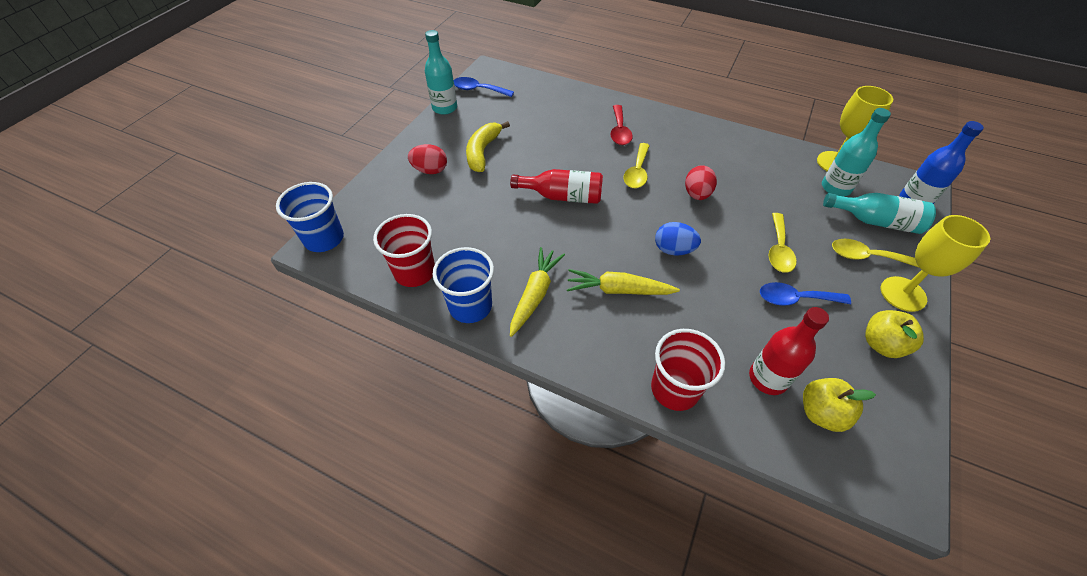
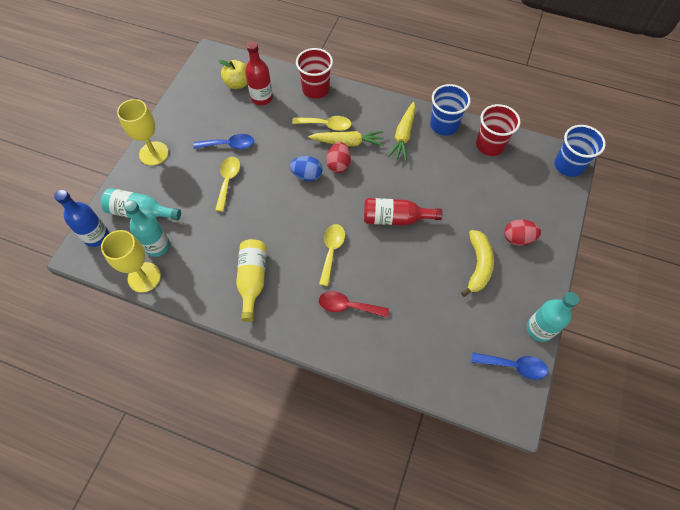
camera: 175 degrees right, 10 degrees up
(619, 131) = (348, 306): red spoon -> red spoon turned 75 degrees counterclockwise
(697, 194) = (281, 229): red egg -> red egg (338, 165)
(718, 154) = (252, 280): none -> yellow bottle
(865, 256) = (165, 180): yellow spoon -> yellow spoon (326, 125)
(881, 344) = (186, 120): yellow apple -> none

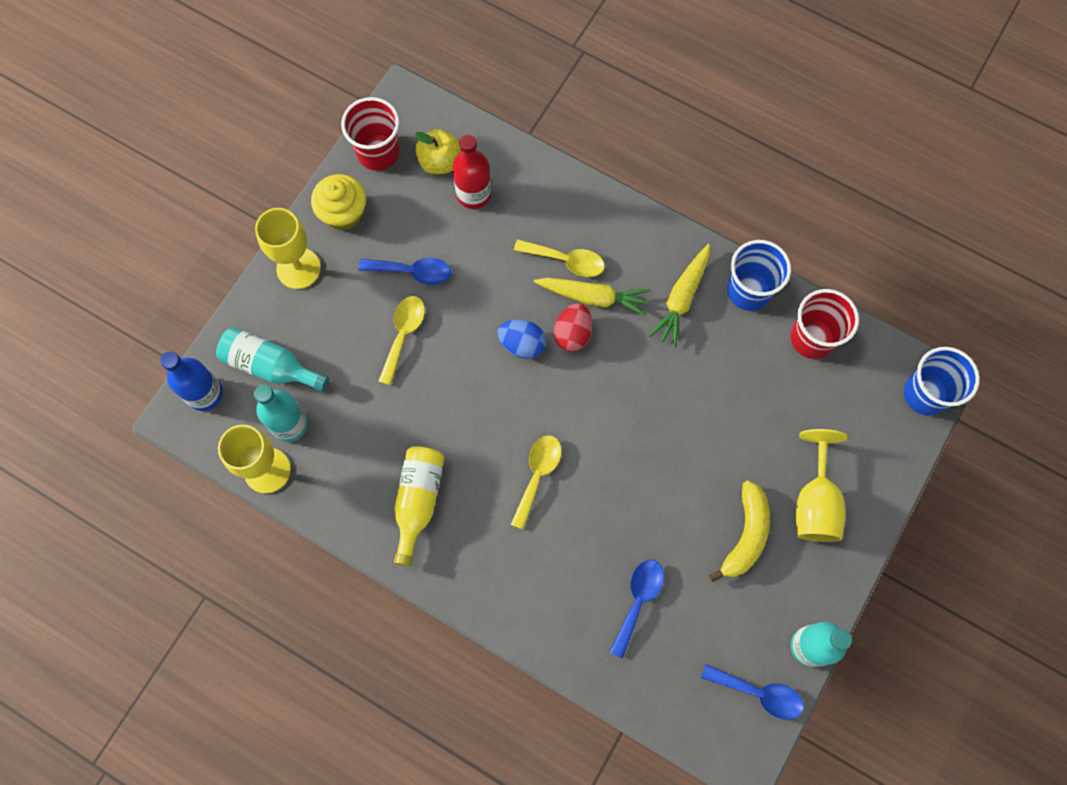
camera: 10 degrees right, 10 degrees up
(180, 119) = (343, 213): none -> yellow cupcake
(315, 89) = (560, 191): red cup -> red cup (378, 152)
(348, 306) = (545, 564): red spoon -> none
(395, 218) = (640, 439): red bottle -> none
(416, 319) = (638, 600): none -> blue spoon
(518, 238) = (815, 502): red egg -> yellow goblet

